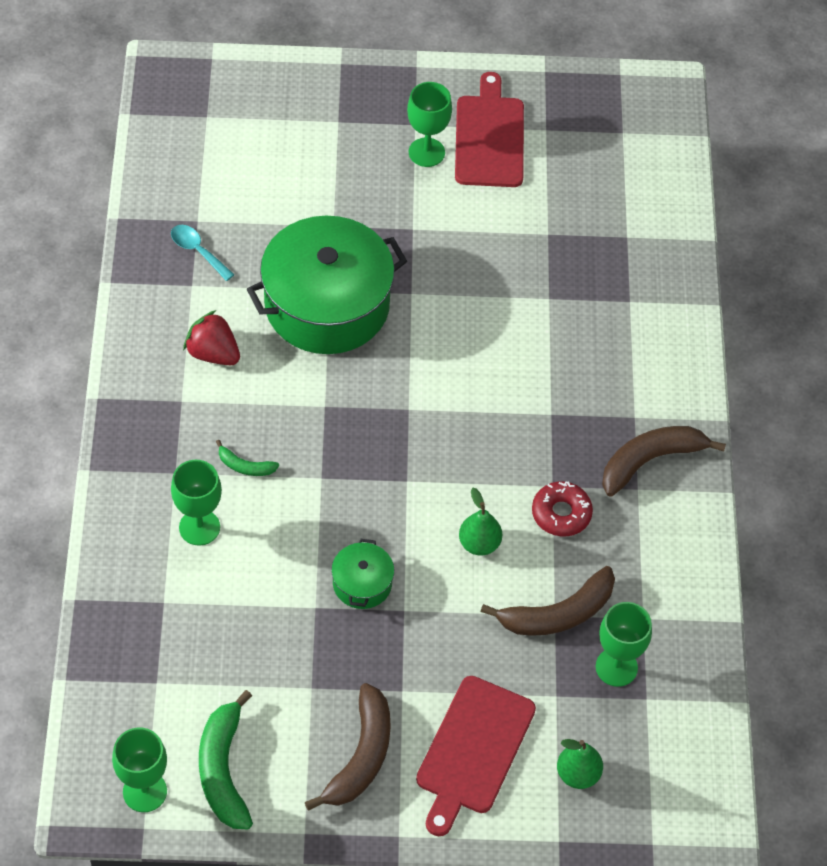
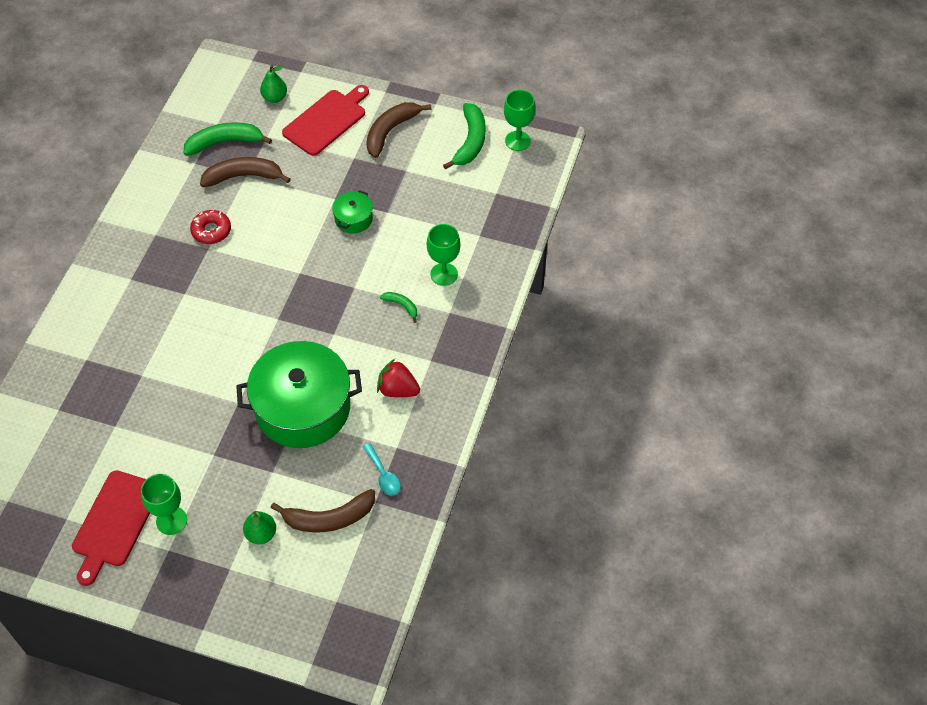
camera: 160 degrees left, 0 degrees up
(213, 353) = (398, 390): red strawberry -> red strawberry turned 150 degrees clockwise
(479, 543) = (271, 225): green pear -> green pear (261, 534)
(616, 667) = (225, 142): green goblet -> green banana
(650, 460) = (137, 249): brown banana -> brown banana (329, 518)

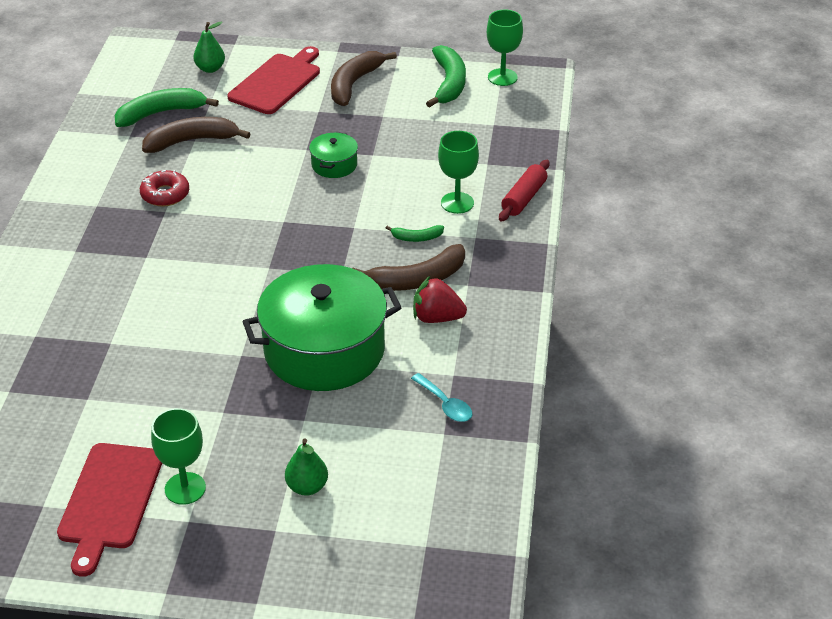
camera: 10 degrees left, 15 degrees down
(329, 518) = (390, 458): brown banana -> brown banana (417, 279)
(402, 306) = (416, 238): green banana -> green banana turned 150 degrees clockwise
(500, 277) = (524, 198): none -> red rolling pin

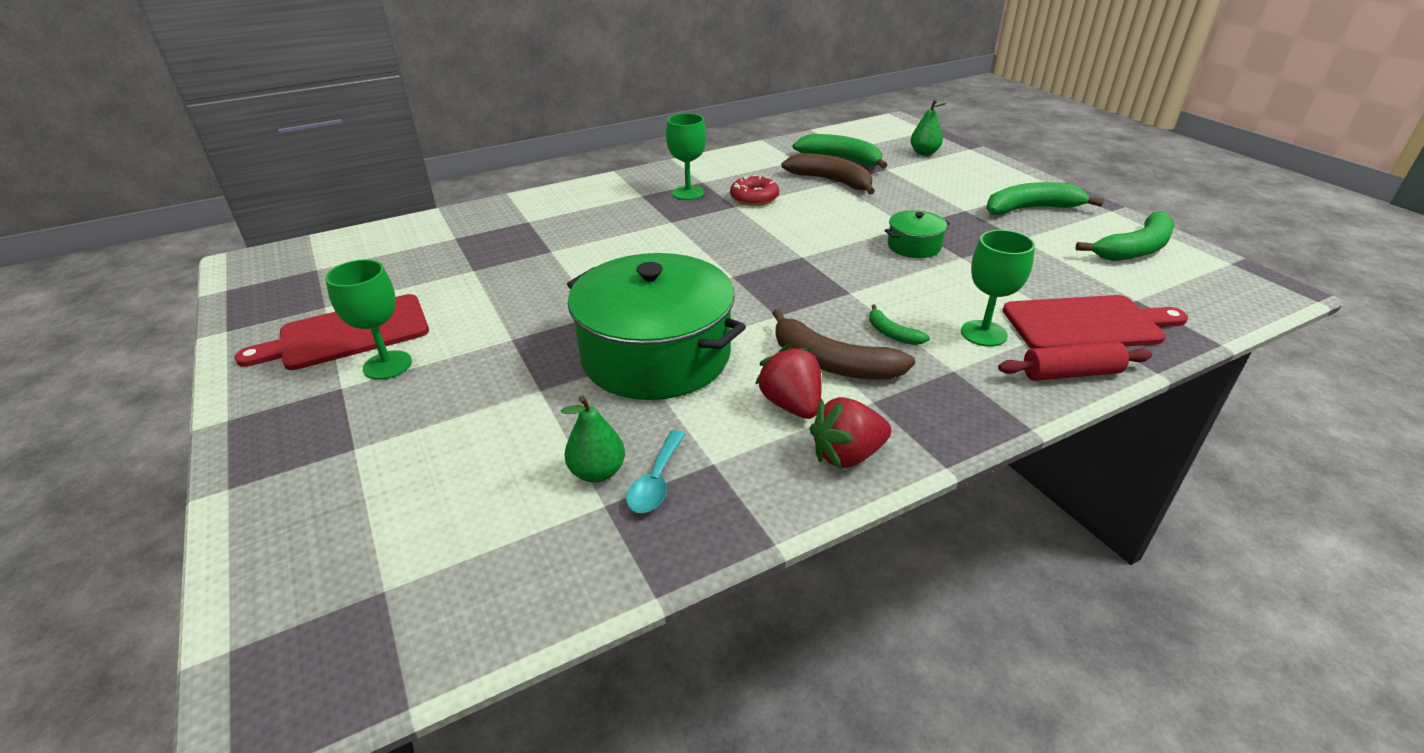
camera: 55 degrees right, 5 degrees down
(277, 82) = (962, 180): red cutting board -> red cutting board (1087, 324)
(307, 487) = (436, 439): green pear -> green pear (597, 472)
(354, 84) = (1031, 209): brown banana -> green banana
(499, 321) = (847, 455): none -> red strawberry
(502, 77) = (1211, 272): green goblet -> green goblet (688, 193)

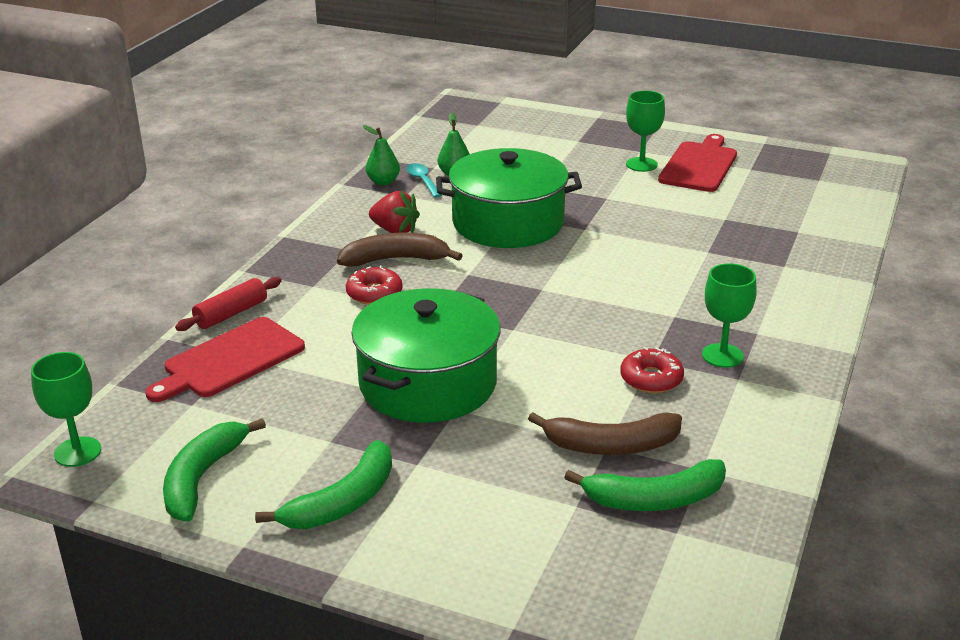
camera: 140 degrees right, 5 degrees down
(847, 455) = (341, 222): red strawberry -> none
(892, 333) = (374, 293): green banana -> red donut
(914, 246) = (428, 383): green pot -> green pot, size x2.28
(924, 153) = (566, 575): green pear -> green pear (383, 182)
(983, 333) = (308, 319): green goblet -> green goblet (77, 452)

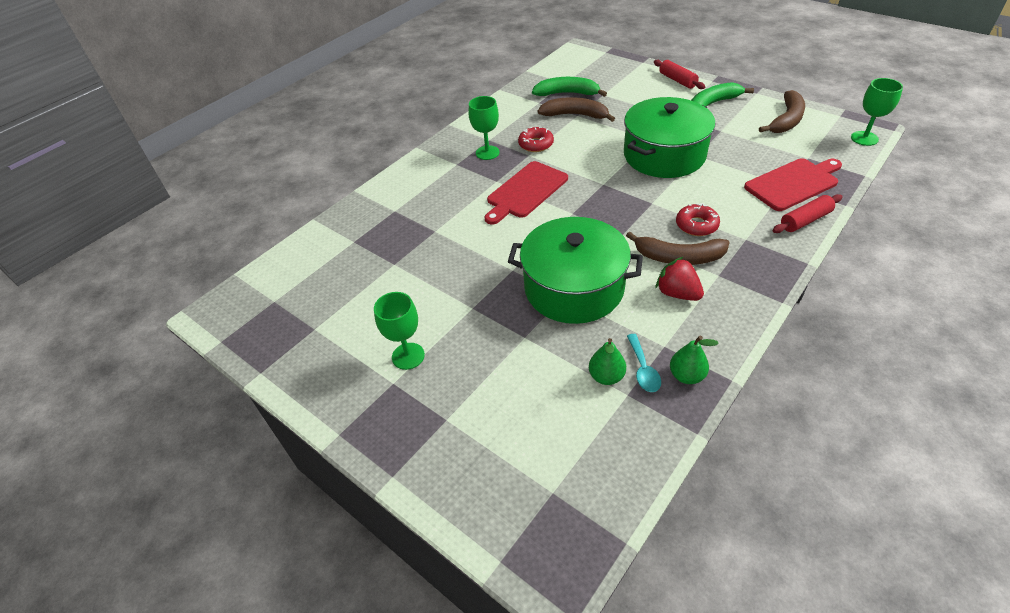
camera: 160 degrees left, 15 degrees up
(202, 478) = (786, 120): green banana -> brown banana
(419, 567) = (677, 80): none -> red rolling pin
(699, 165) = (355, 343): red cutting board -> red cutting board (525, 191)

